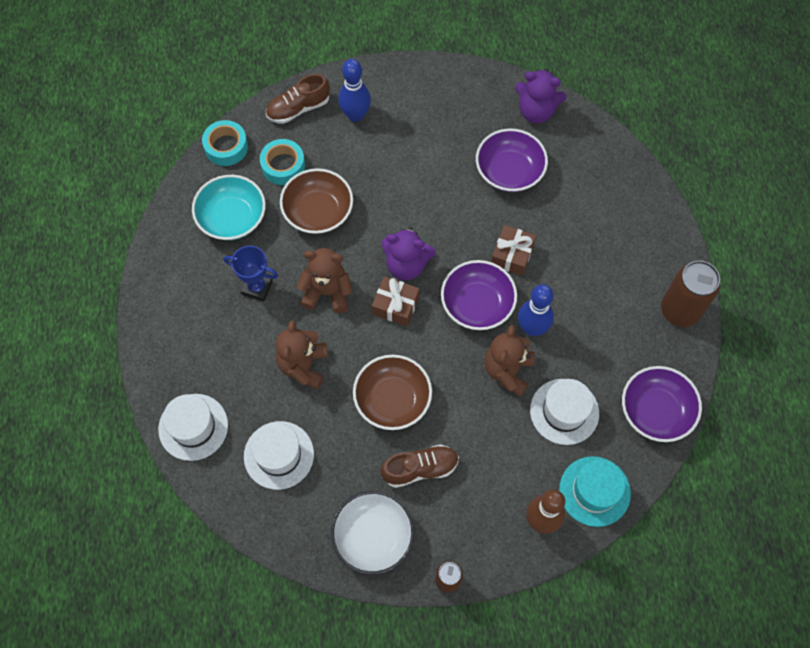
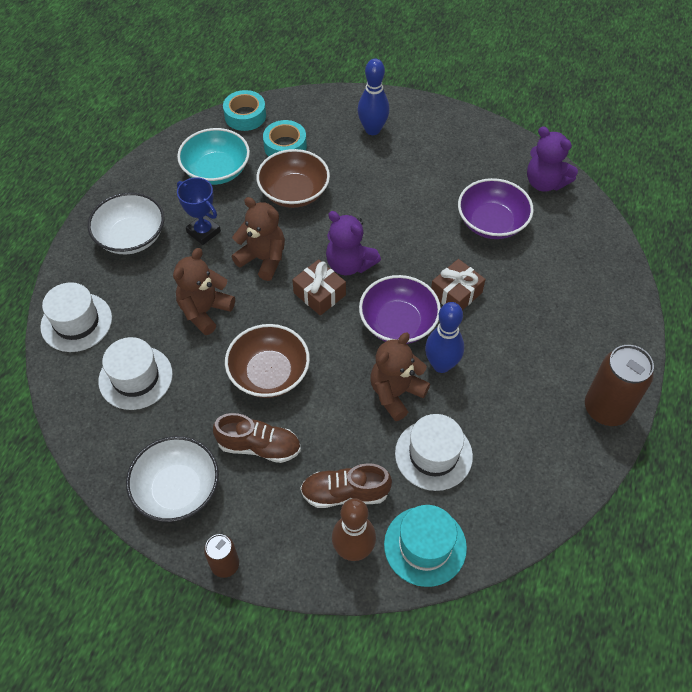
camera: 25 degrees right, 10 degrees down
(192, 321) = (131, 237): none -> white bowl
(298, 108) = (325, 108): brown shoe -> brown shoe (345, 493)
(655, 411) = (532, 495): purple bowl -> none

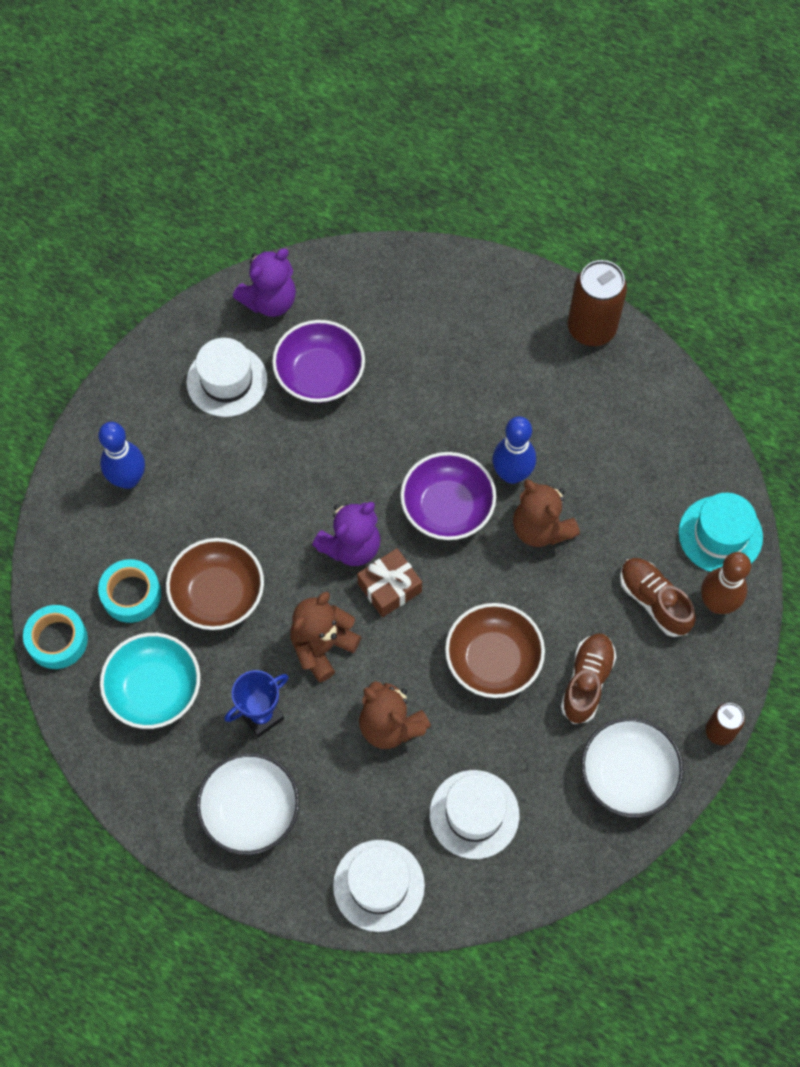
camera: 80 degrees left, 10 degrees up
(345, 493) = (654, 601): brown shoe -> brown shoe turned 135 degrees clockwise
(433, 454) = (621, 505): white hat -> white hat (227, 381)
(456, 293) = (417, 437): brown gift -> none

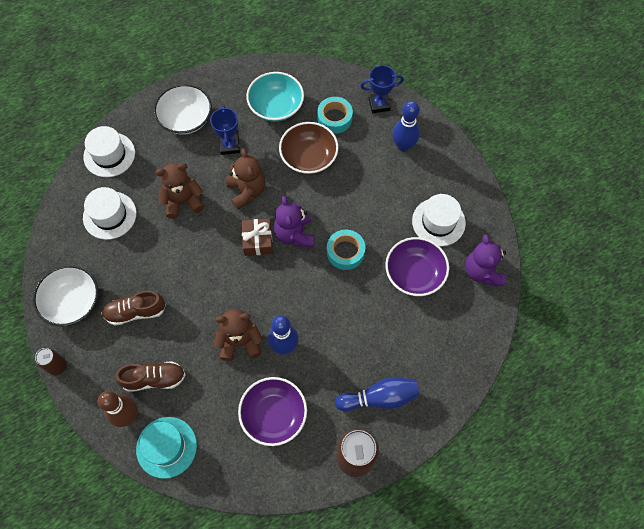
camera: 120 degrees right, 0 degrees up
(57, 640) = (330, 77): turquoise tape -> turquoise tape (345, 252)
(72, 546) = (379, 104): none -> blue trophy
(447, 507) = (286, 297): purple bowl -> purple bowl (274, 415)
(493, 659) = (181, 270): brown bowl -> none
(506, 337) = (379, 398): none -> blue bowling pin
(587, 682) = (135, 312): brown shoe -> brown shoe turned 120 degrees clockwise

